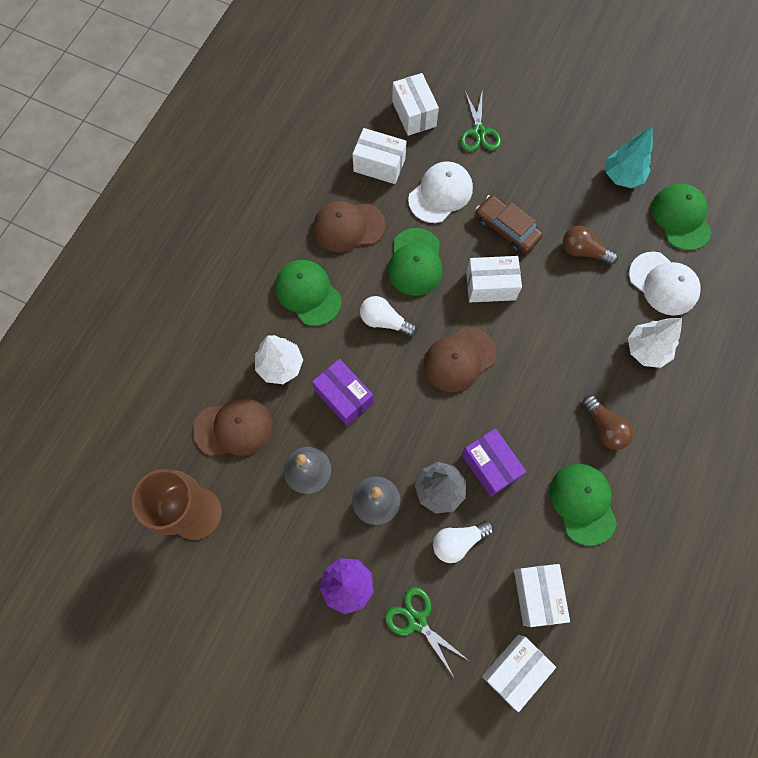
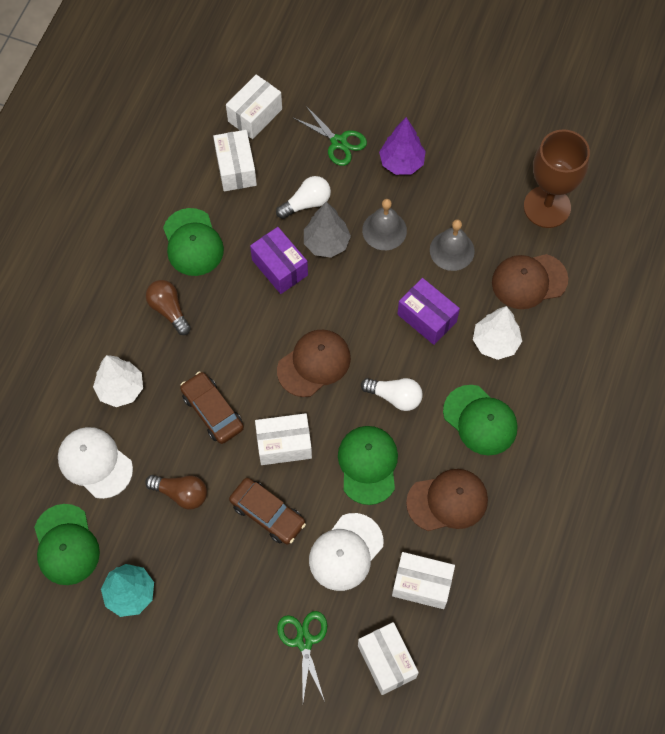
camera: 175 degrees right, 5 degrees down
(557, 321) = (212, 411): none -> brown car

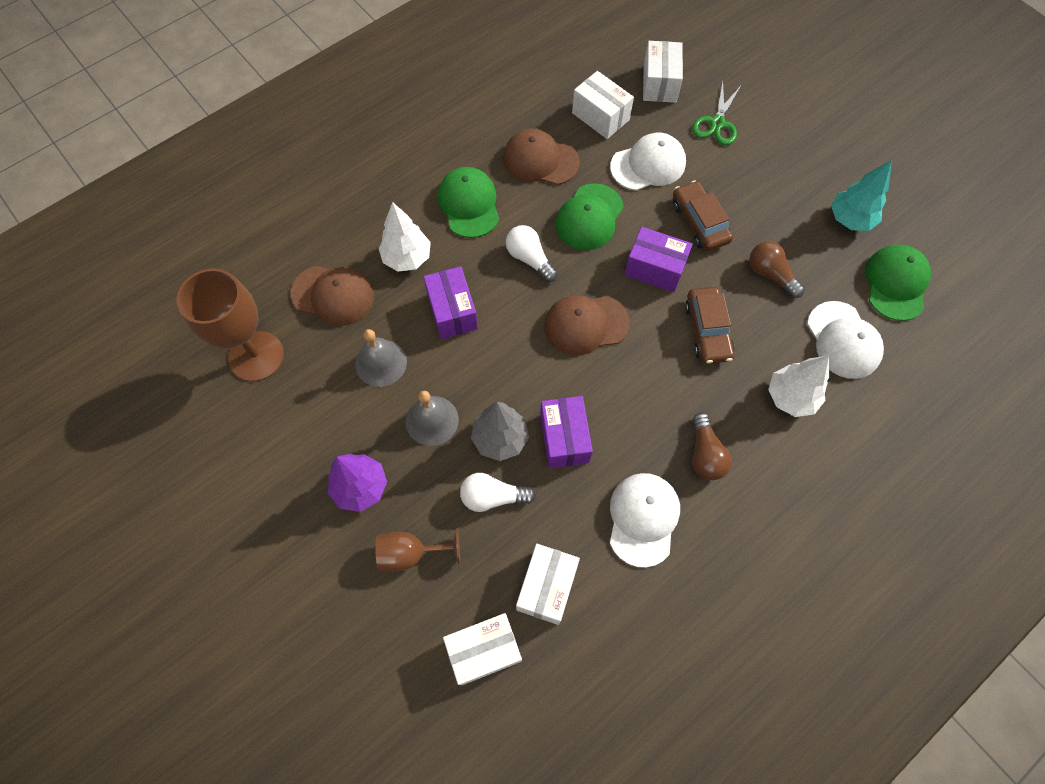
camera: 150 degrees left, 0 degrees up
(192, 242) = (643, 519): green cap -> white cap
(284, 444) = (654, 269): white box -> purple box
(338, 142) = (410, 553): green scissors -> brown goblet

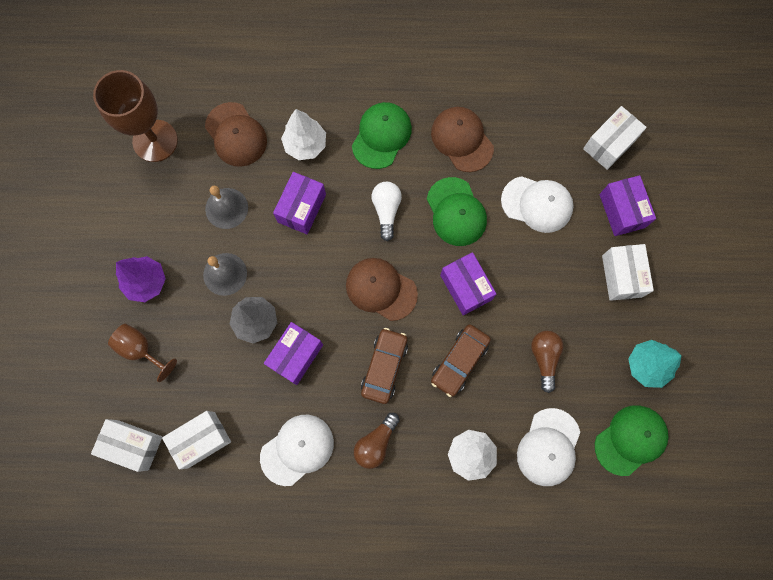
camera: 40 degrees right, 10 degrees up
(493, 497) = (219, 356): white light bulb -> none
(589, 217) = (456, 212): green cap -> green cap turned 90 degrees counterclockwise
(600, 116) = (538, 138): white box -> white box (622, 276)
(699, 222) = (531, 278): brown car -> brown car (384, 367)
(717, 123) = (622, 211): green scissors -> purple box

